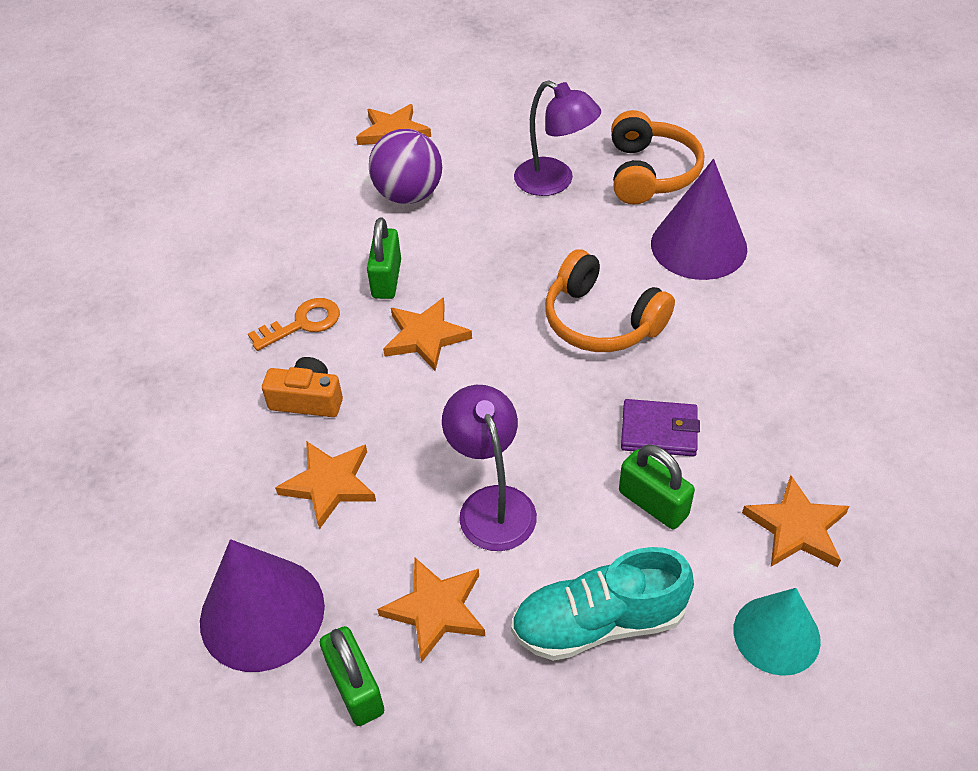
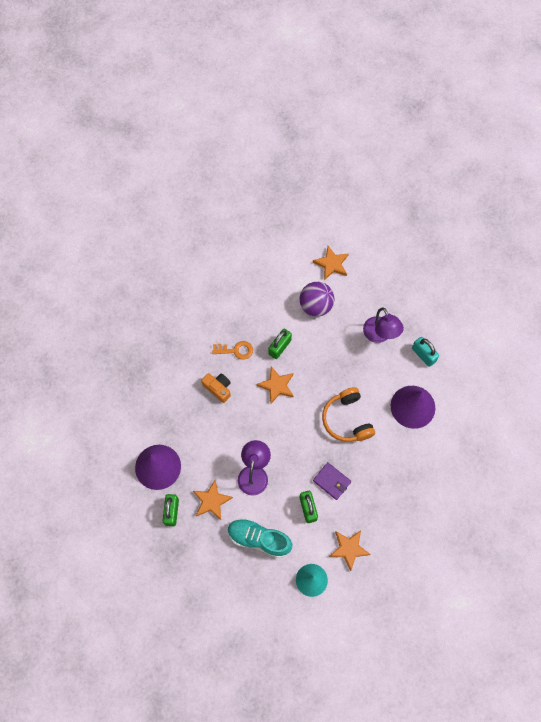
camera: 30 degrees right, 20 degrees up
(329, 484) = (205, 430): orange star -> none
(650, 173) = (423, 355): orange headphones -> turquoise padlock

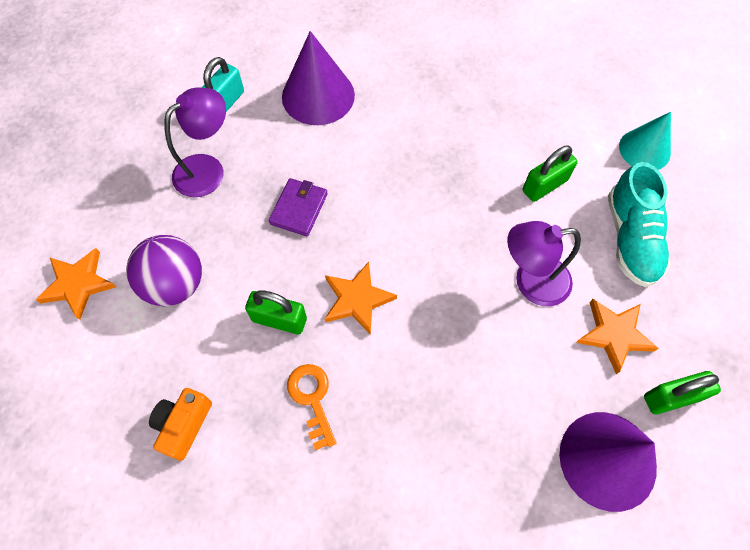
camera: 110 degrees left, 5 degrees down
(218, 388) = (403, 404): orange camera -> orange camera (183, 425)
(332, 481) = (485, 166): purple wallet -> purple wallet (299, 209)
(347, 419) = (375, 174): orange headphones -> none
(349, 549) = (572, 117): orange star -> none

